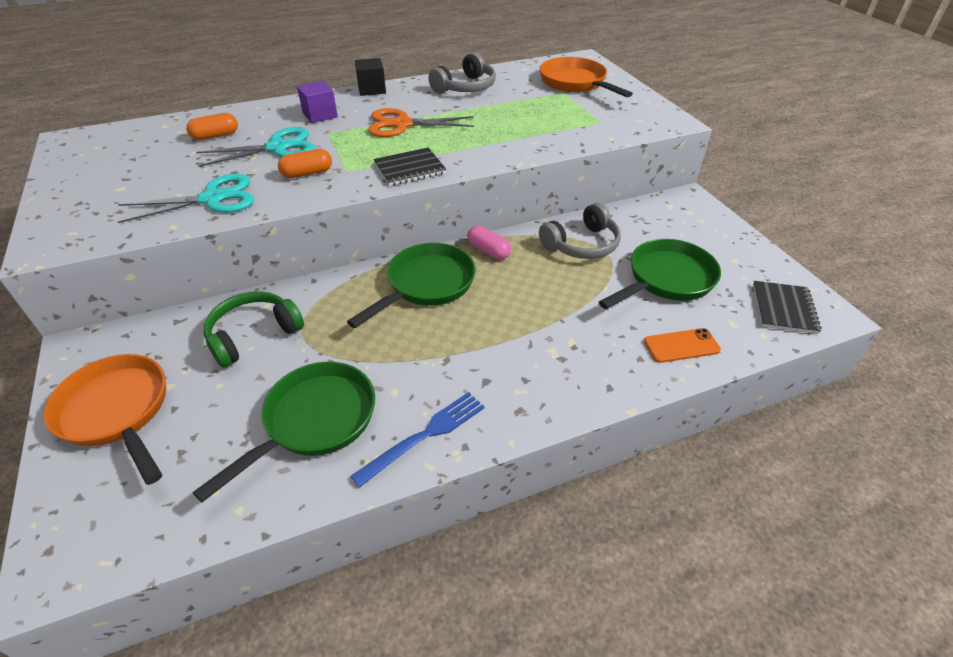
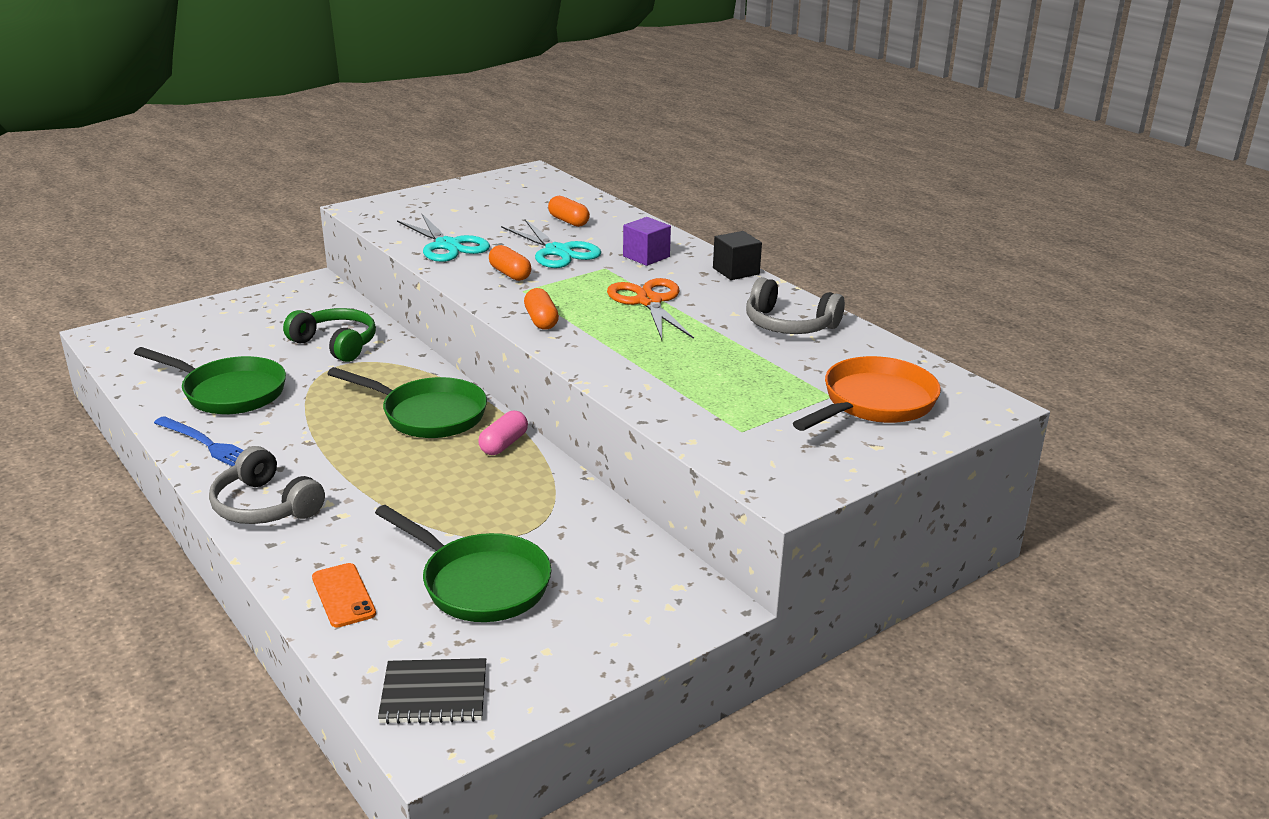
camera: 75 degrees right, 15 degrees down
(117, 412) = (242, 315): orange pan -> none
(410, 169) = (541, 320): black notebook -> orange capsule
(582, 244) = (541, 510): grey headphones -> grey headphones (265, 506)

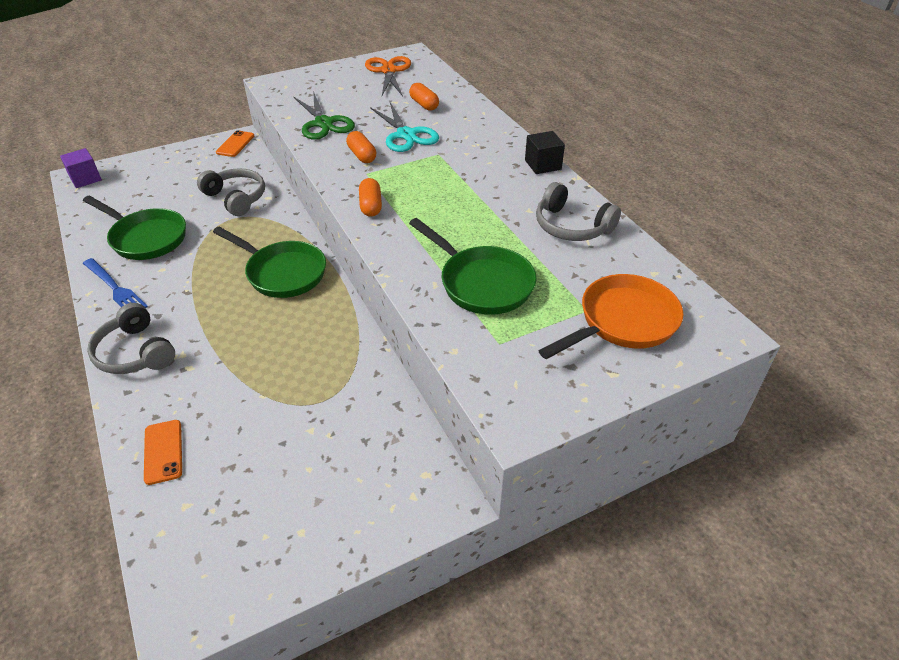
camera: 10 degrees right, 15 degrees up
(311, 288) = (235, 144): none -> orange phone
(336, 344) = (236, 198): green headphones -> grey headphones
(434, 694) = (199, 568): black notebook -> none
(447, 245) = (323, 123): turquoise scissors -> green scissors
(480, 583) = (270, 452): green pan -> green pan (482, 283)
(504, 444) = (330, 308): pink capsule -> none
(646, 256) = (474, 144): purple cube -> purple cube (85, 179)
(649, 302) = (462, 192): orange scissors -> orange scissors (388, 71)

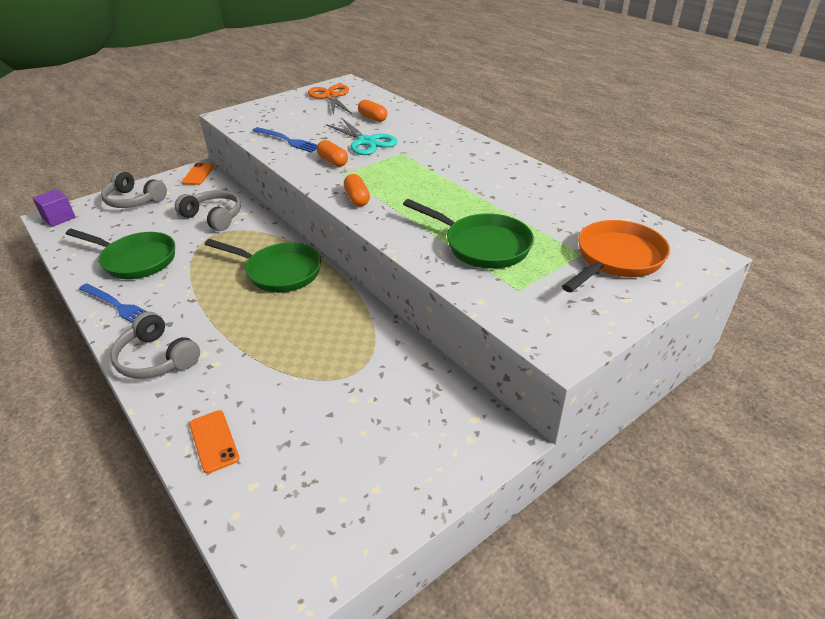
camera: 10 degrees left, 5 degrees down
(323, 123) = (288, 141): green scissors -> blue fork
(543, 165) = (495, 151): black cube -> none
(571, 226) = (540, 193): grey headphones -> grey headphones (134, 200)

